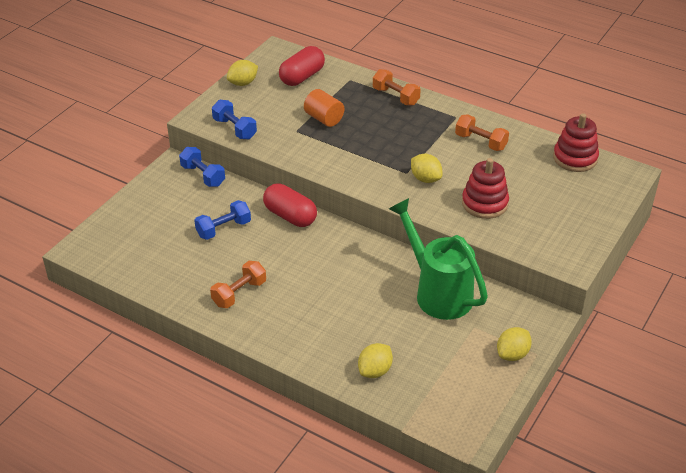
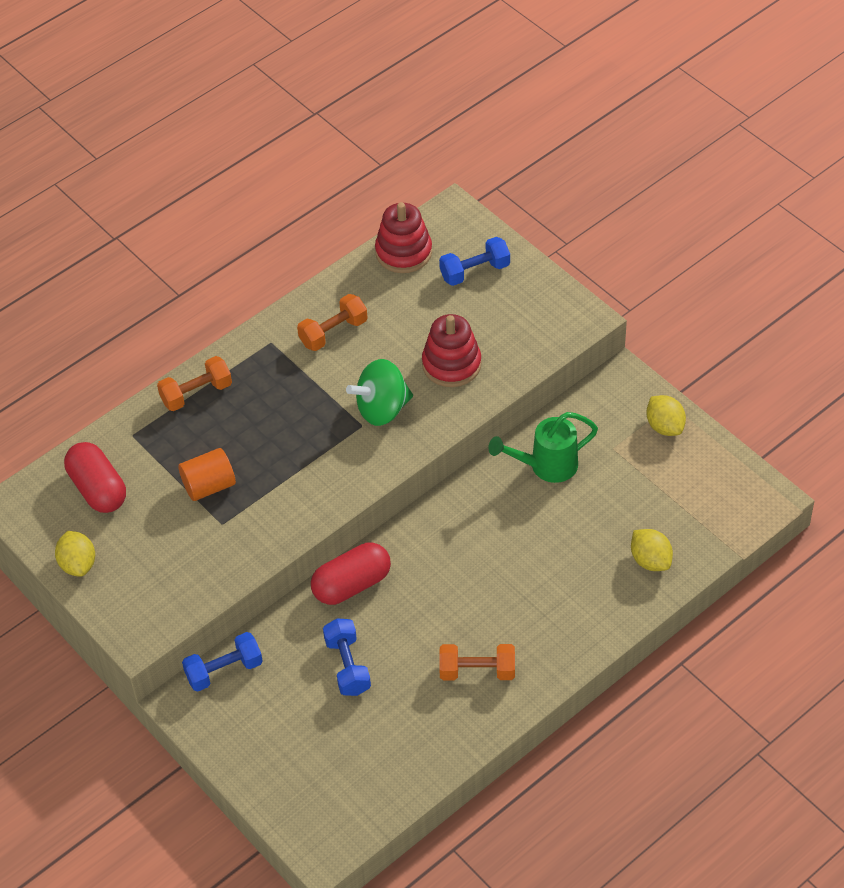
camera: 70 degrees left, 10 degrees up
(234, 129) = (185, 595): blue dumbbell -> blue dumbbell (475, 271)
(239, 293) = (477, 671): orange dumbbell -> orange dumbbell turned 60 degrees counterclockwise
(425, 179) = (382, 409): yellow lemon -> green spinning top
(438, 292) = (546, 466): green watering can -> green watering can, size x0.67

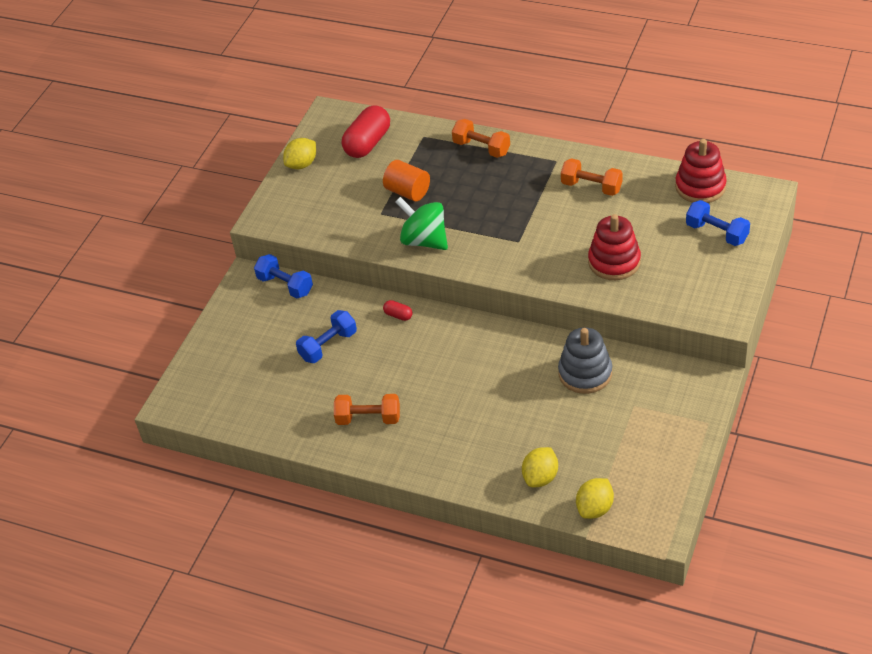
camera: 65 degrees right, 5 degrees down
(352, 585) = (398, 315): red capsule -> red capsule, size x0.45
(382, 409) = (541, 244): green spinning top -> green spinning top (424, 240)
(477, 671) = (368, 418): orange dumbbell -> orange dumbbell turned 60 degrees counterclockwise
(546, 466) = (585, 373): green watering can -> grey stacking toy
(664, 426) = (682, 428): yellow lemon -> yellow lemon (595, 508)

